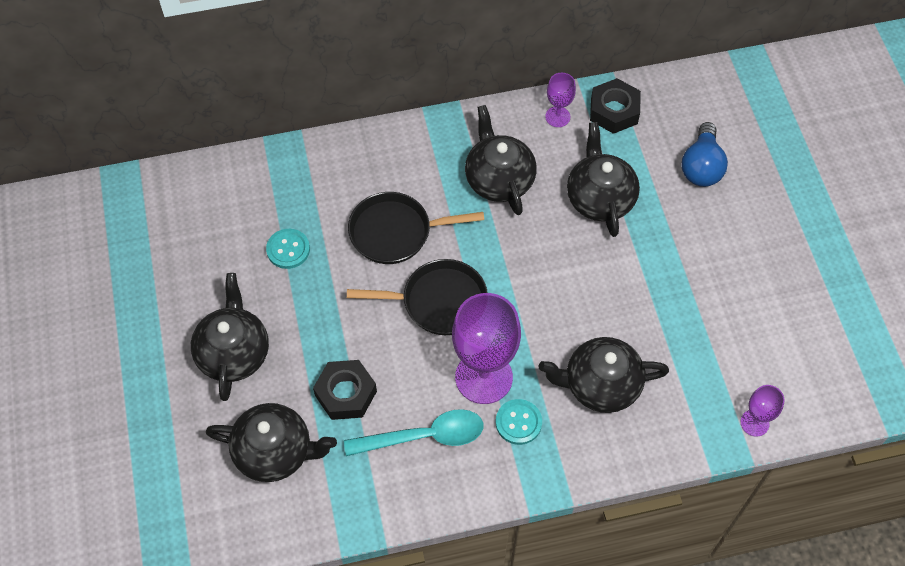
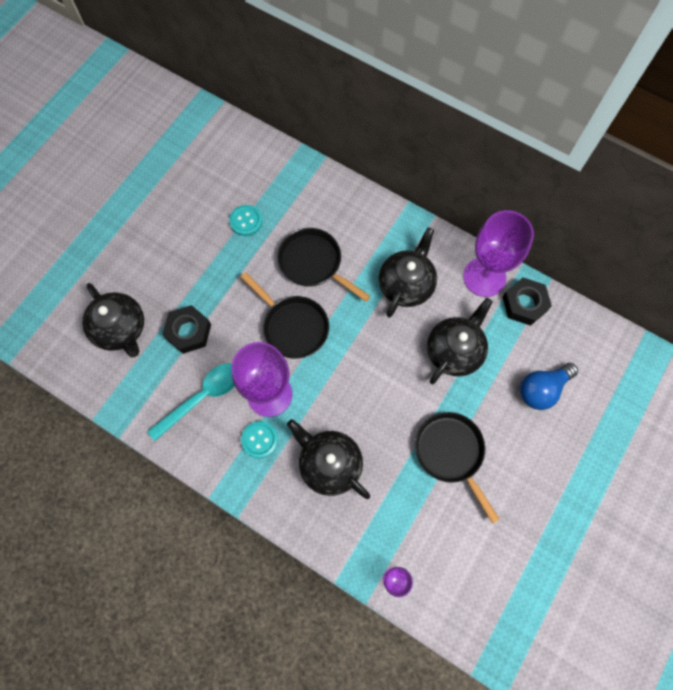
camera: 45 degrees right, 10 degrees up
(233, 352) = (158, 254): black teapot -> none
(425, 436) = (202, 397): turquoise spoon -> turquoise spoon turned 75 degrees counterclockwise
(557, 117) = (484, 277): purple goblet -> purple goblet, size x2.05
(688, 282) = (451, 453): none -> black pan

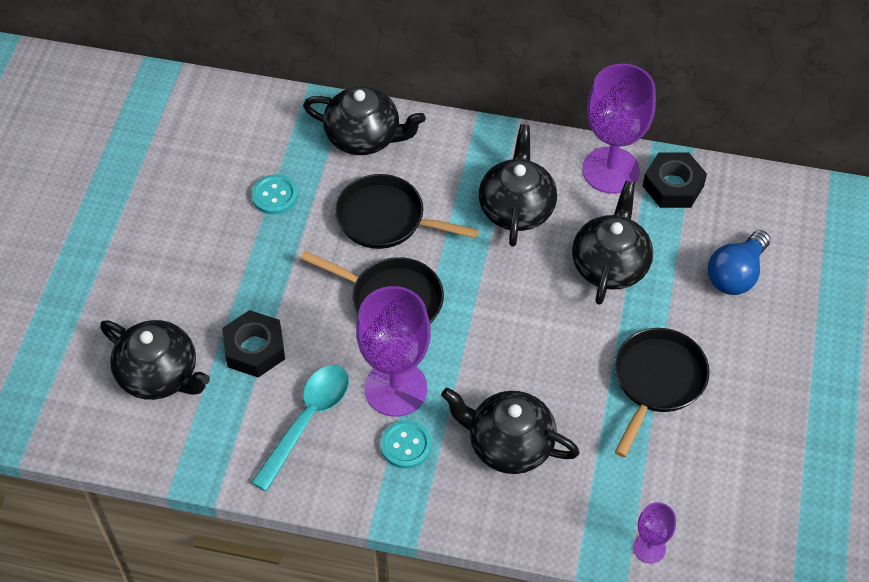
camera: 20 degrees left, 15 degrees down
(323, 195) = (364, 136): none -> black teapot
(451, 453) = (657, 381): black pan -> black pan turned 75 degrees clockwise

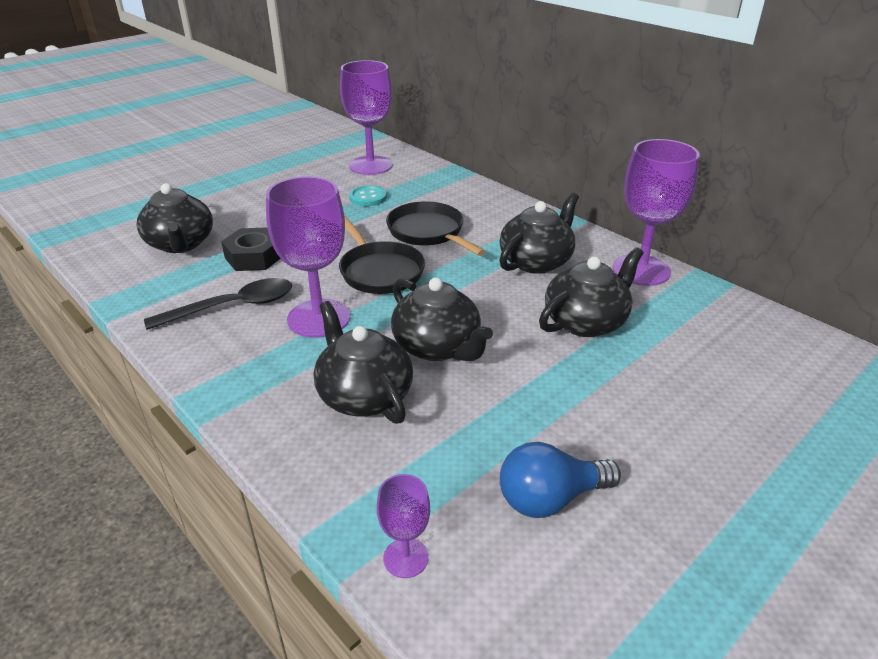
camera: 35 degrees right, 20 degrees down
(222, 136) = (370, 165): none -> purple goblet
(307, 420) = (233, 306): turquoise spoon -> black spoon
(364, 136) = (461, 193): black teapot -> black teapot (438, 347)
(406, 445) = (281, 354): turquoise button -> none
(657, 381) = (554, 419): black pan -> none
(673, 186) = (694, 298): black nut -> none
(736, 274) = (713, 378): blue light bulb -> blue light bulb (550, 498)

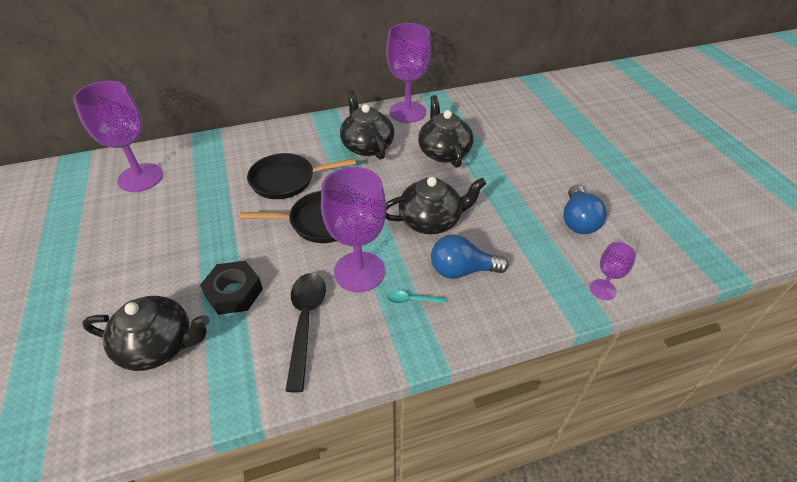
camera: 65 degrees left, 10 degrees up
(294, 366) = (411, 300): none -> turquoise spoon
(363, 395) = (462, 270): black teapot -> blue light bulb
(368, 197) = (198, 196): turquoise button -> none

